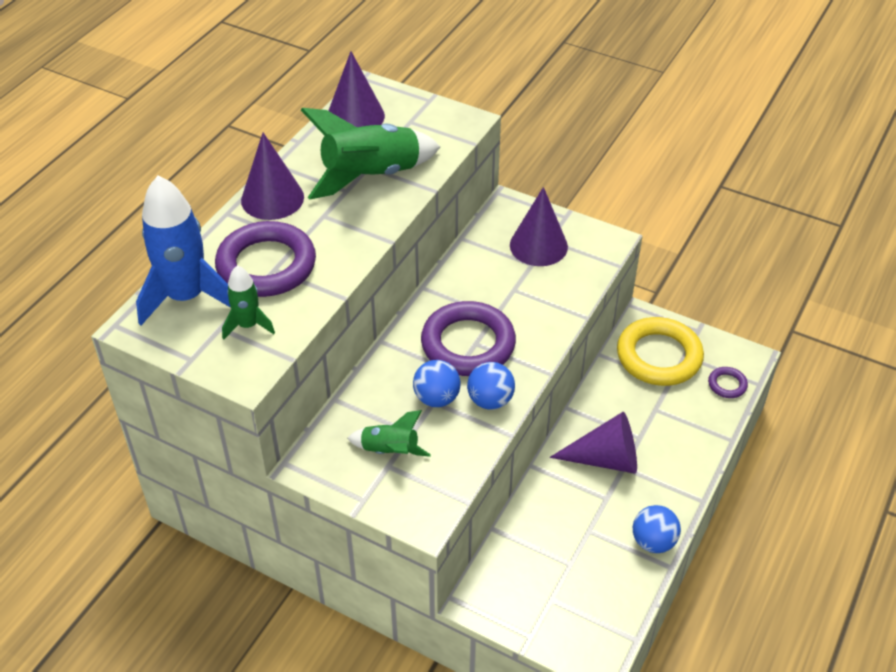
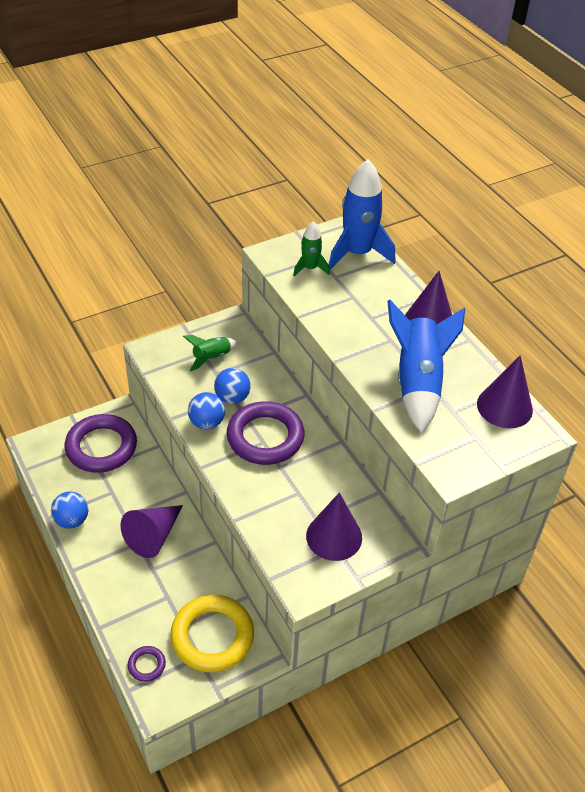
camera: 120 degrees right, 0 degrees up
(266, 265) = (359, 295): purple ring -> purple ring (101, 447)
(371, 176) = (418, 382): green rocket -> blue rocket

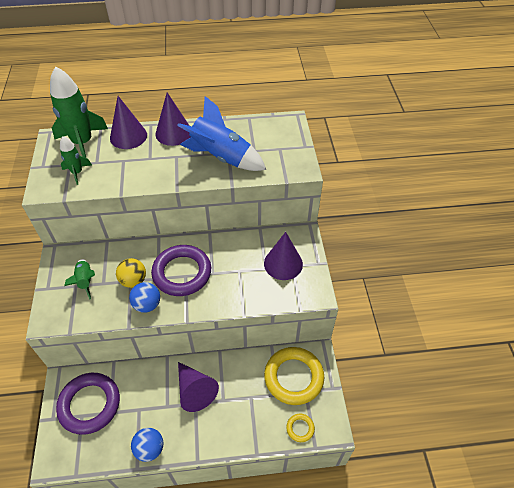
camera: 65 degrees left, 5 degrees up
(147, 665) = (300, 428): purple ring -> yellow ring
(232, 398) = (133, 281): blue ball -> yellow ball
(357, 253) = (83, 143): blue rocket -> green rocket
(504, 407) = (263, 127): purple cone -> purple cone (128, 136)

